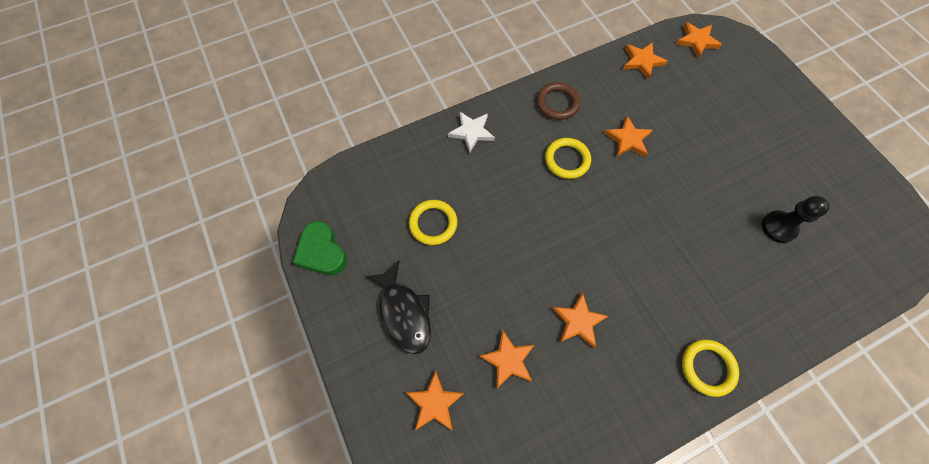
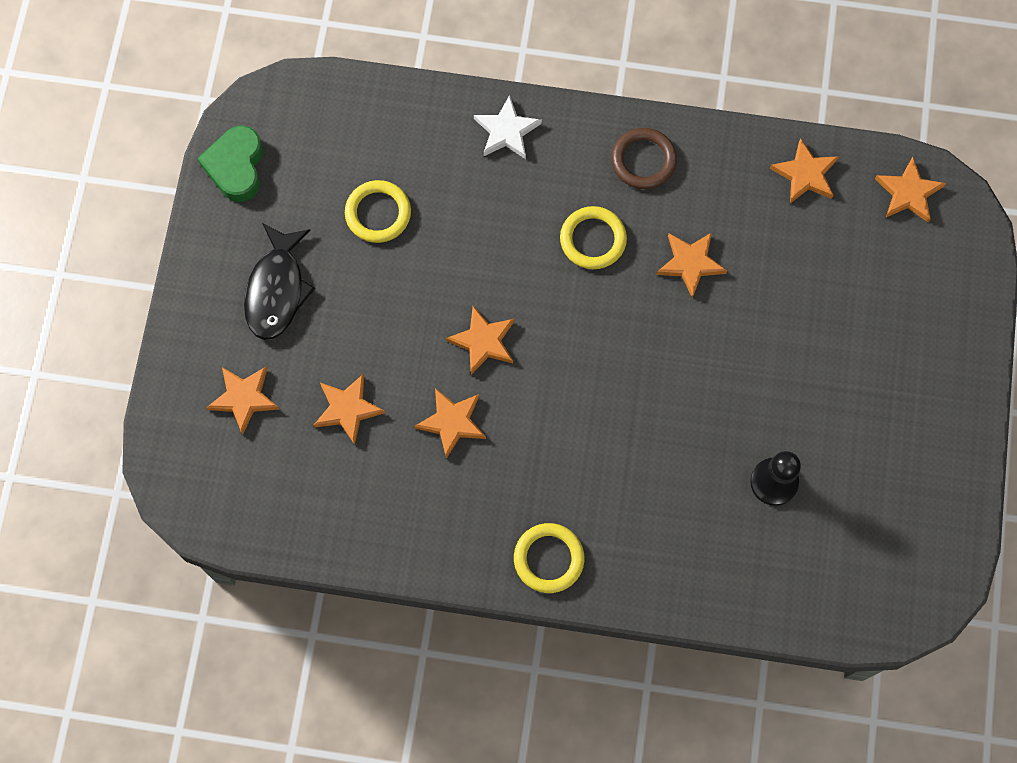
camera: 35 degrees right, 5 degrees up
(555, 258) = (483, 341): none -> orange star

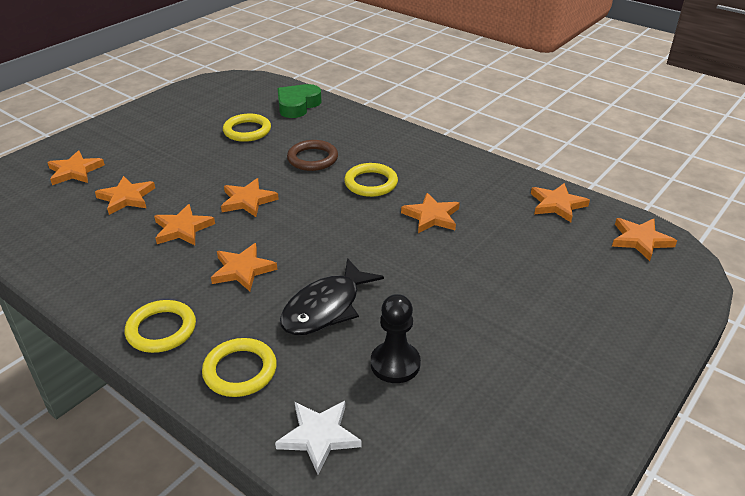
camera: 30 degrees right, 35 degrees down
(236, 167) = (192, 93): green heart -> green heart (297, 105)
(277, 290) = (153, 138): black fish -> black fish (326, 308)
(506, 131) = (360, 126): white star -> white star (319, 436)
(560, 446) = (242, 270): none -> orange star
(643, 160) = (439, 163): brown ring -> brown ring (312, 159)
(653, 562) = (240, 370): none -> yellow ring

